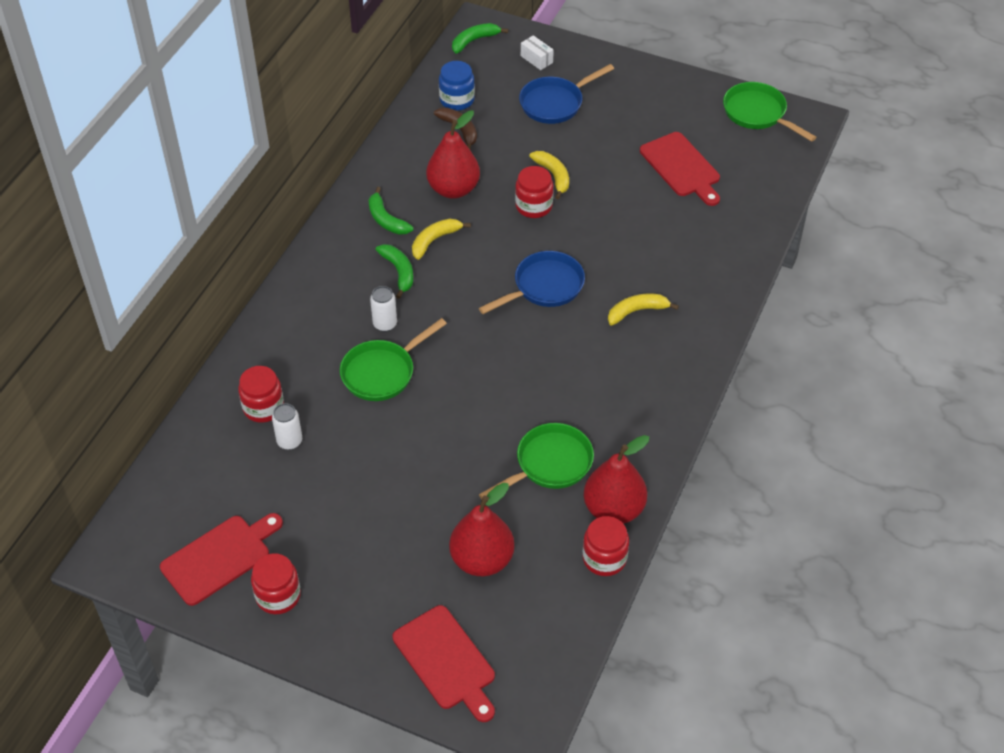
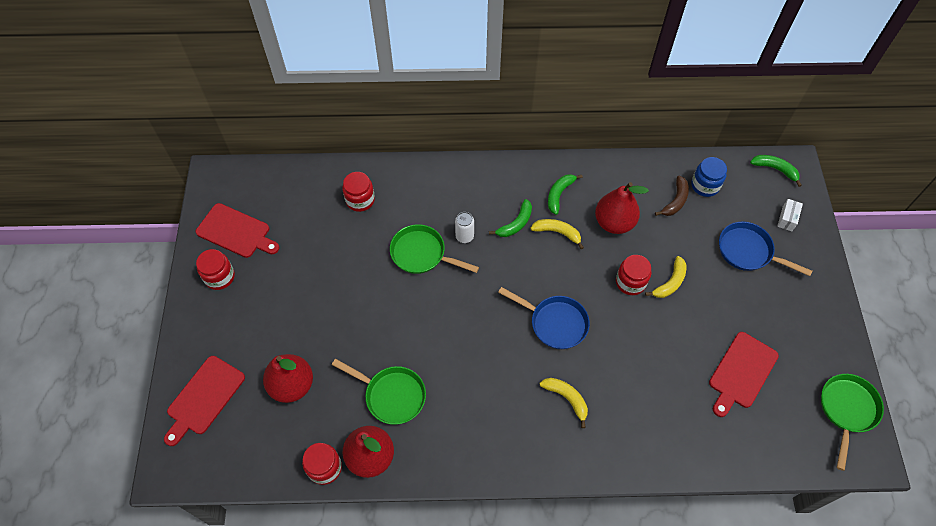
camera: 65 degrees right, 10 degrees up
(289, 441) = (340, 227): white can -> none

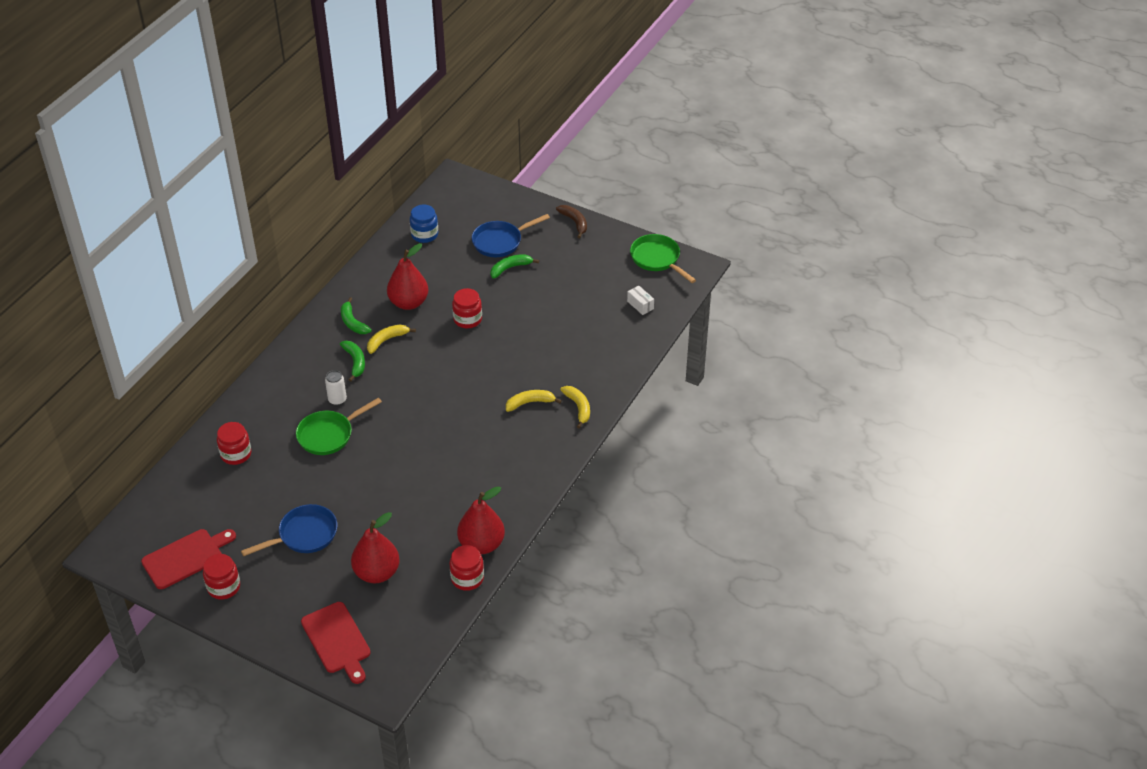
camera: 60 degrees left, 15 degrees down
(392, 395) = (440, 509): green pan -> none
(555, 323) = (463, 380): blue pan -> blue pan (304, 535)
(670, 282) = (487, 297): yellow banana -> yellow banana (578, 407)
(675, 201) = (422, 258): brown banana -> brown banana (574, 222)
(741, 372) = (588, 297): red cutting board -> none
(775, 169) = (447, 189): green banana -> green banana (510, 268)
(787, 219) = (493, 206): white box -> white box (640, 305)

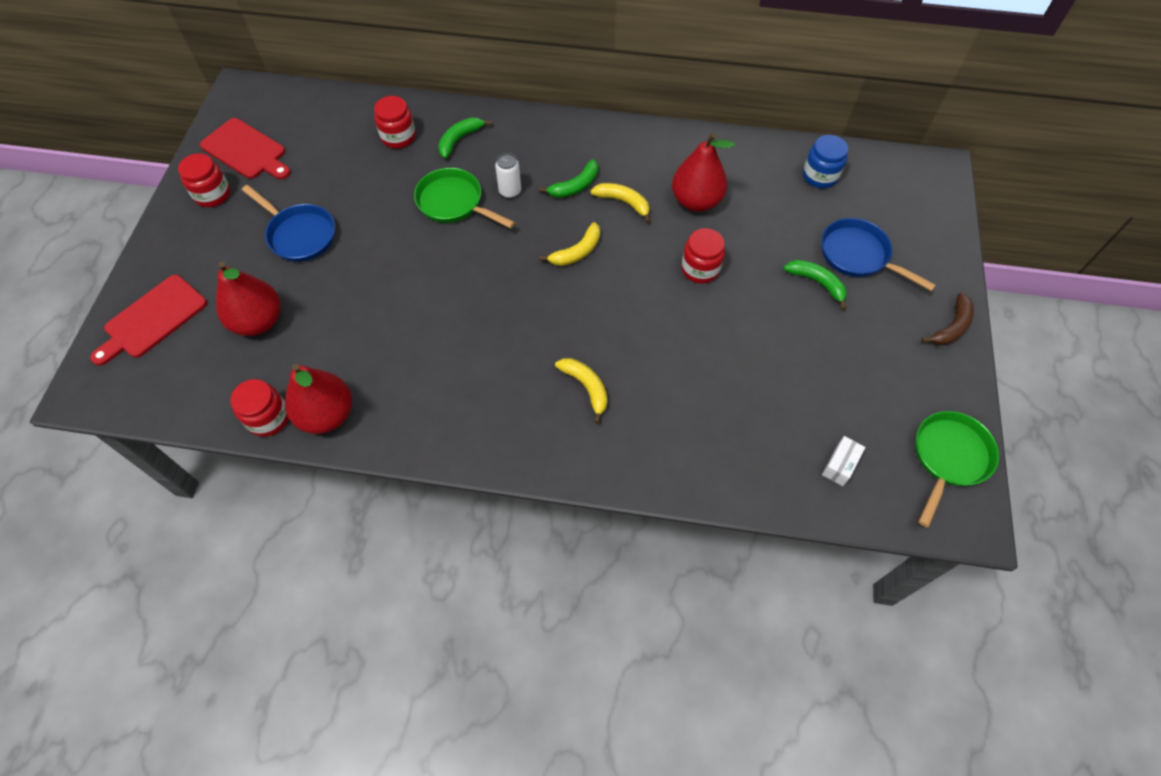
camera: 70 degrees right, 15 degrees up
(353, 322) = (636, 162): green banana -> green banana (459, 140)
(578, 407) = (602, 449): yellow banana -> yellow banana (577, 252)

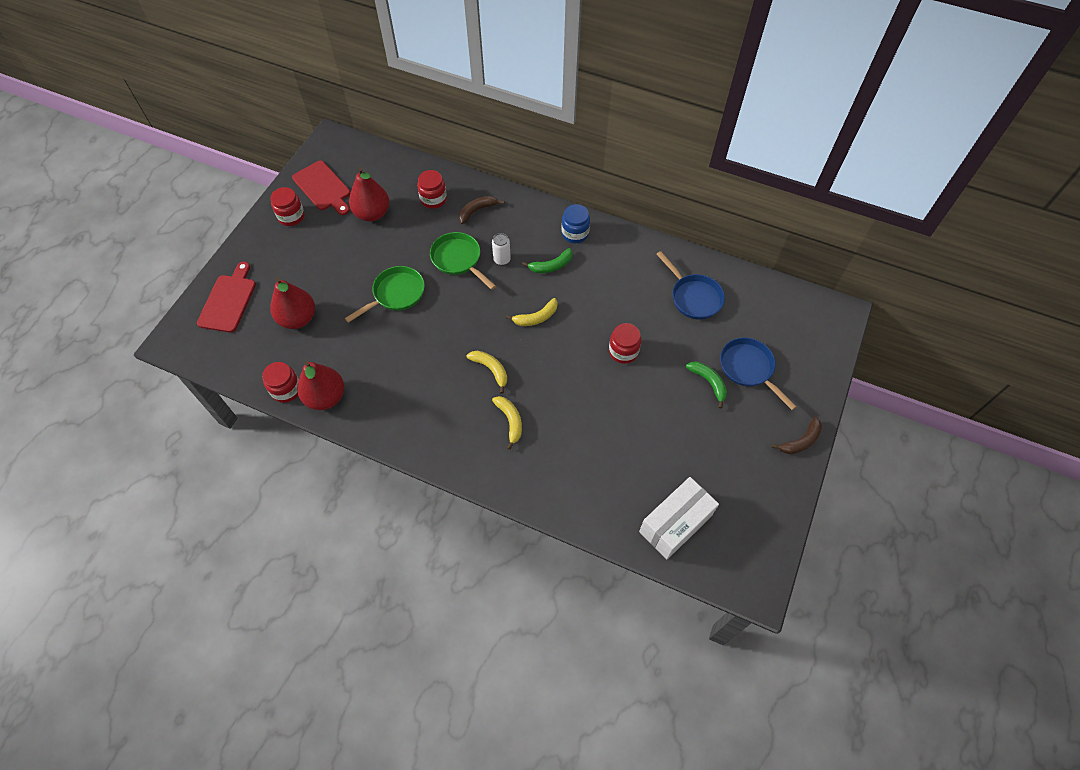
camera: 15 degrees right, 0 degrees up
(152, 319) = (228, 300): red cutting board -> red cutting board turned 135 degrees clockwise
(299, 235) = (343, 260): blue pan -> blue pan (694, 297)
(459, 140) = (477, 211): green banana -> brown banana
(623, 202) = (583, 286): yellow banana -> yellow banana (491, 370)
(696, 201) = (638, 297): red pear -> red pear (372, 213)
(820, 176) = (742, 298): blue jar -> blue jar (575, 233)
(840, 465) = (675, 524): white box -> white box, size x2.24
(948, 458) = (759, 539): green pan -> green pan (396, 294)

